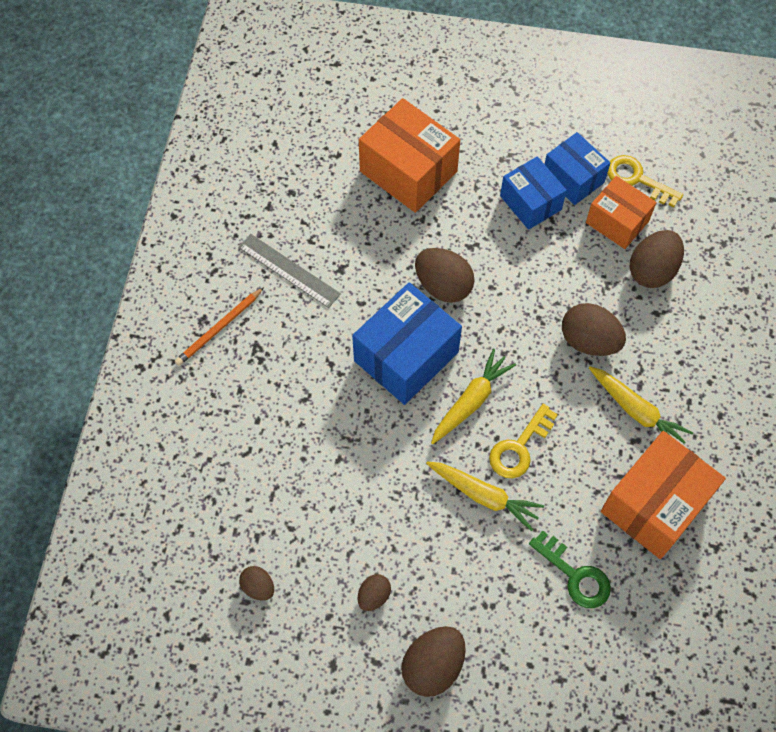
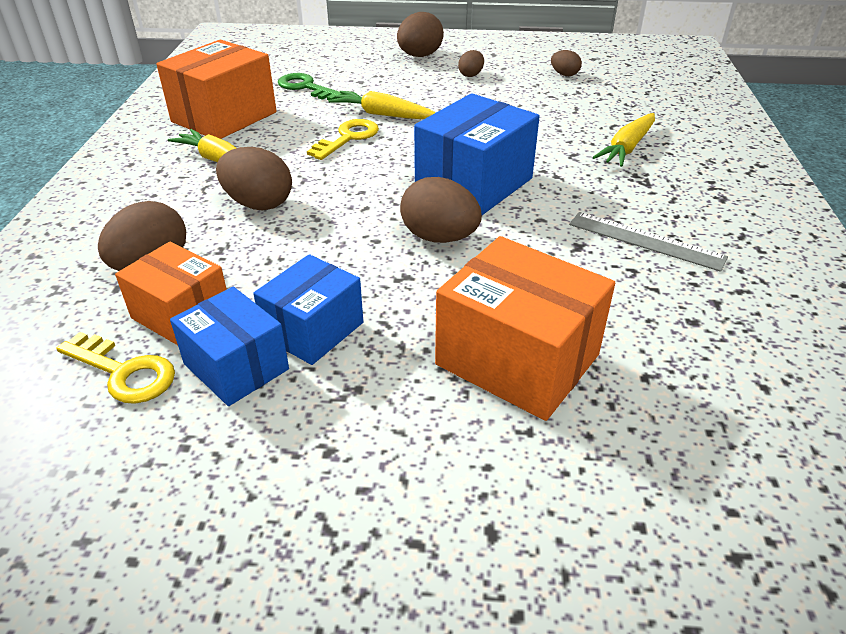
camera: 175 degrees right, 25 degrees down
(219, 328) = (698, 192): orange pencil -> none
(471, 401) = (398, 160): yellow carrot -> yellow carrot (627, 148)
(530, 203) = (313, 330): blue box -> blue box turned 75 degrees clockwise

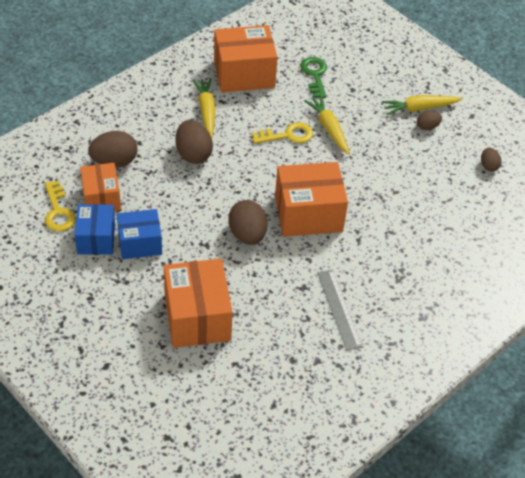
camera: 40 degrees right, 10 degrees up
(419, 56) = (420, 87): brown egg -> none
(474, 184) = (308, 214): blue box -> orange box
(627, 148) = (428, 249): yellow carrot -> yellow carrot (419, 108)

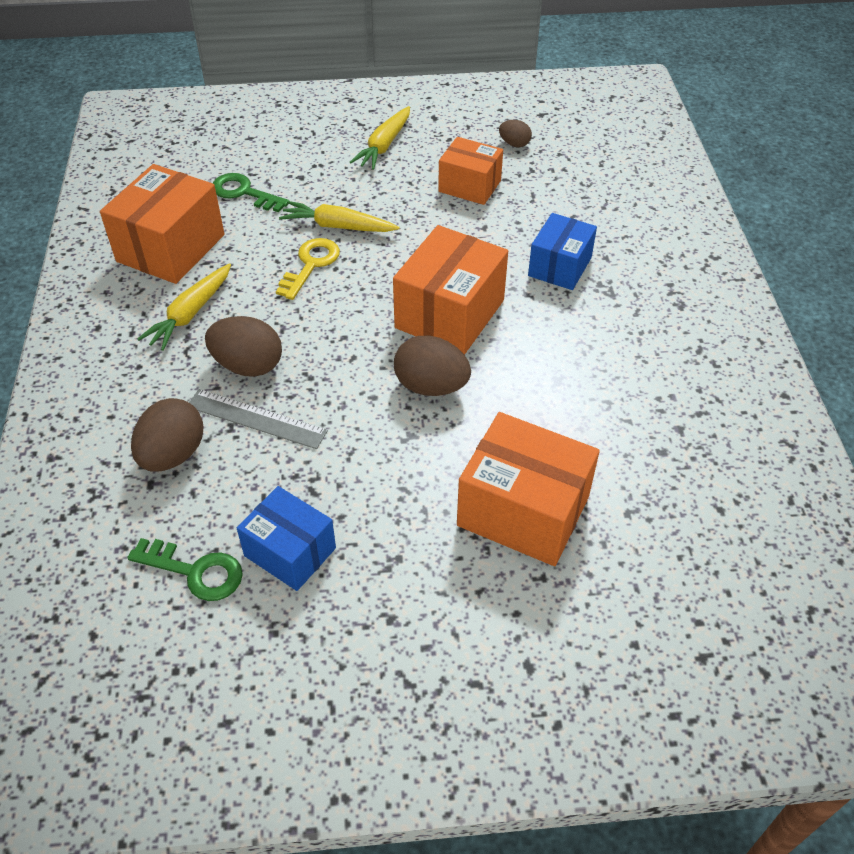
camera: 50 degrees left, 0 degrees up
(58, 211) = (195, 571): yellow key -> green key
(101, 198) = (222, 505): orange box -> orange box (469, 186)
(140, 243) = (344, 505): blue box -> blue box (560, 267)
(206, 111) = (190, 314): yellow carrot -> yellow carrot turned 90 degrees counterclockwise
(339, 309) = (616, 366): grey ruler -> grey ruler (256, 418)
(427, 127) = (416, 154): brown egg -> none

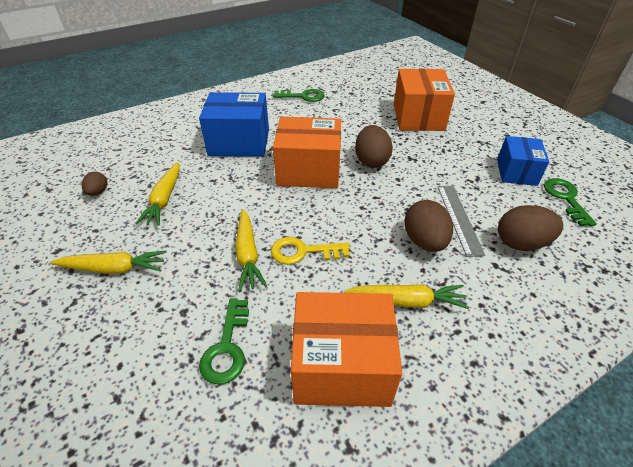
camera: 115 degrees left, 5 degrees down
(469, 186) = (164, 199): orange box -> yellow carrot
(560, 267) = (239, 142): blue box -> blue box, size x1.57
(675, 377) = (303, 96): none -> green key

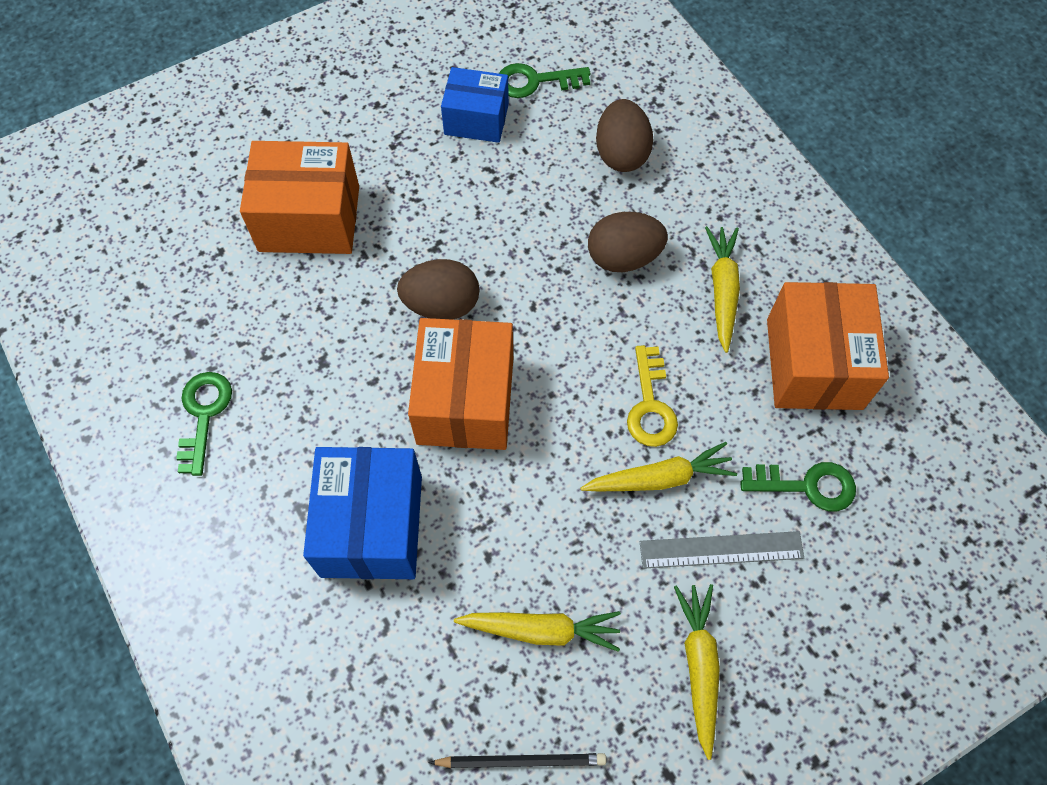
camera: 90 degrees left, 20 degrees up
(98, 192) = (521, 760): brown egg -> black pencil
(458, 218) = (578, 210): grey ruler -> grey ruler (721, 550)

